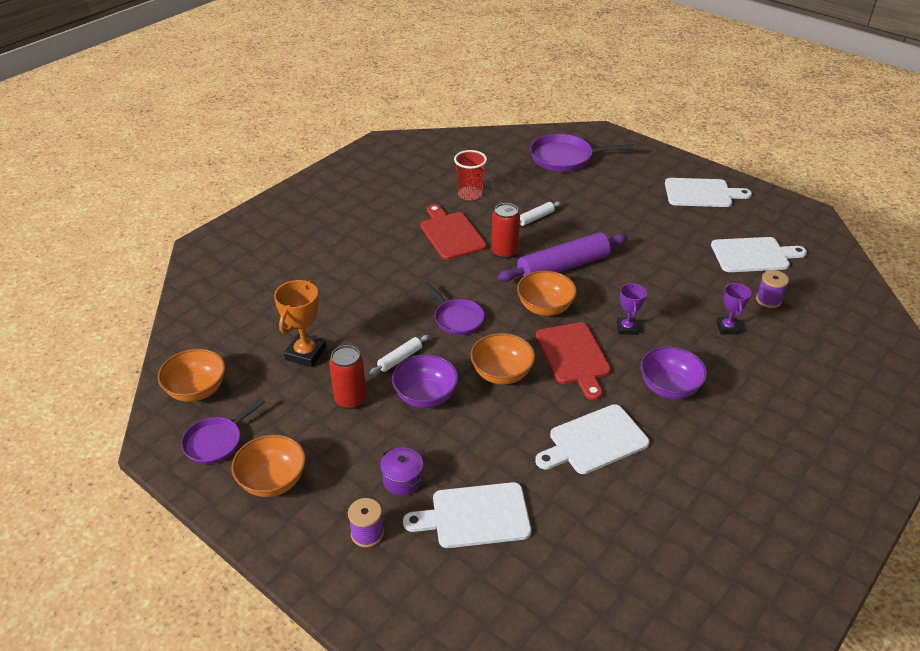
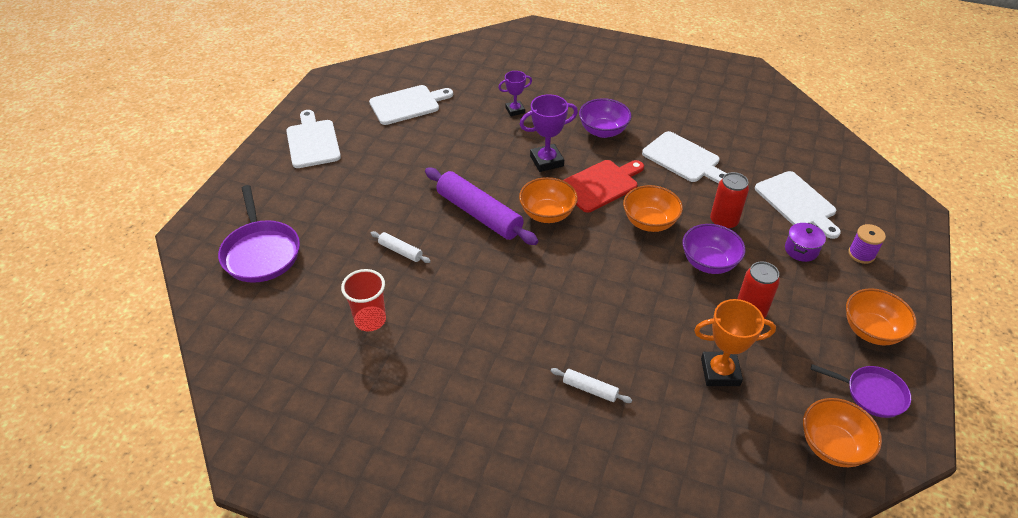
camera: 110 degrees left, 5 degrees up
(400, 359) = (677, 295): white rolling pin -> white rolling pin (590, 389)
(451, 234) = (460, 314): red cutting board -> none
(457, 318) = (597, 270): purple pan -> none
(504, 252) = (474, 261): red can -> red can (723, 222)
(627, 328) = (546, 161): purple trophy -> purple trophy, size x1.59
(753, 255) = (407, 104): white cutting board -> white cutting board turned 90 degrees clockwise
(768, 300) = (468, 93): purple spool -> none

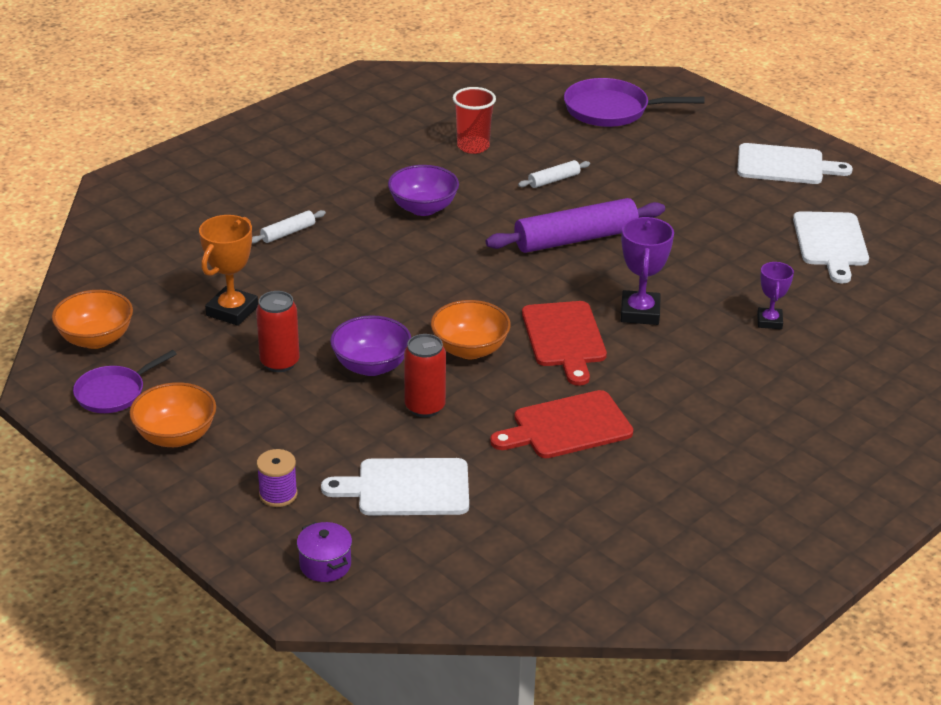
camera: 115 degrees right, 10 degrees down
(547, 214) = (541, 283): orange bowl -> none
(603, 131) = (675, 379): purple bowl -> purple bowl (423, 208)
(683, 159) = (567, 427): white cutting board -> red cutting board
(801, 250) = (328, 447): purple pot -> purple pot (325, 564)

